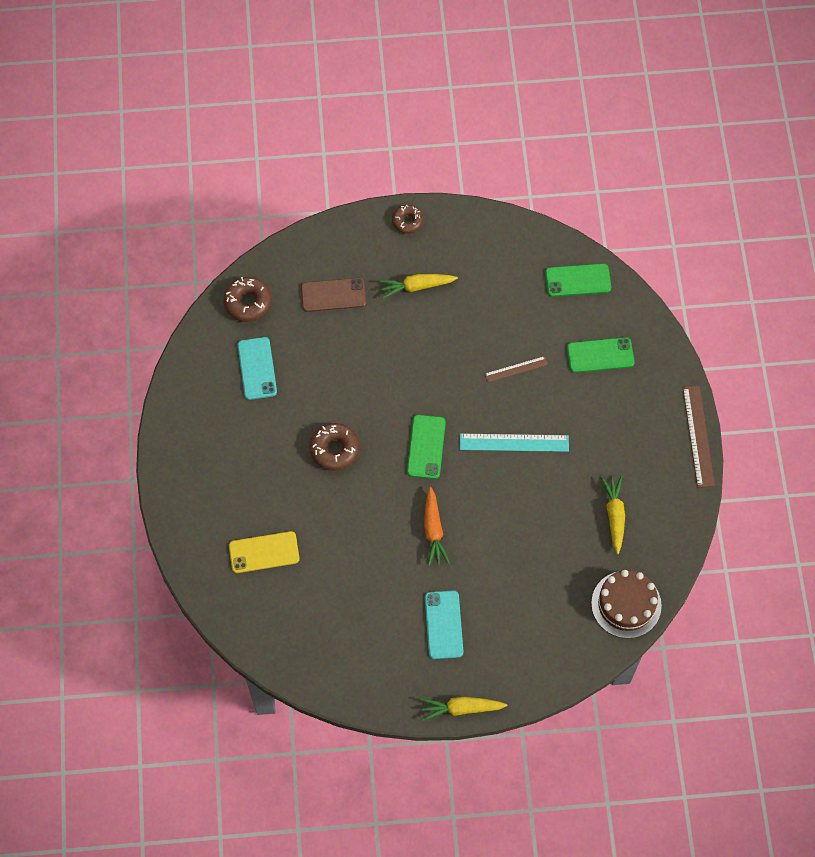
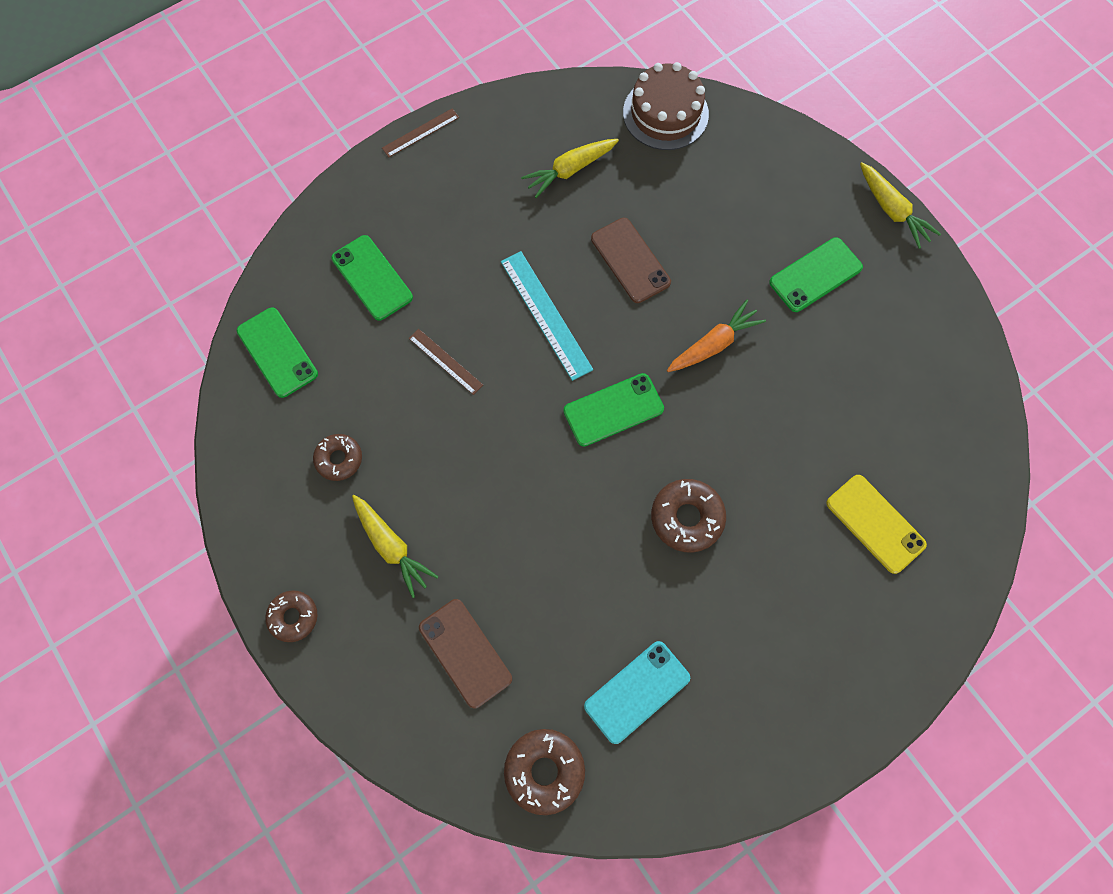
camera: 120 degrees left, 5 degrees up
(443, 625) = (815, 275): turquoise phone -> green phone
(487, 283) = (339, 459): none -> brown donut
(523, 515) = (630, 260): none -> brown phone
(698, 436) = (420, 132): brown ruler -> brown ruler, size x0.60

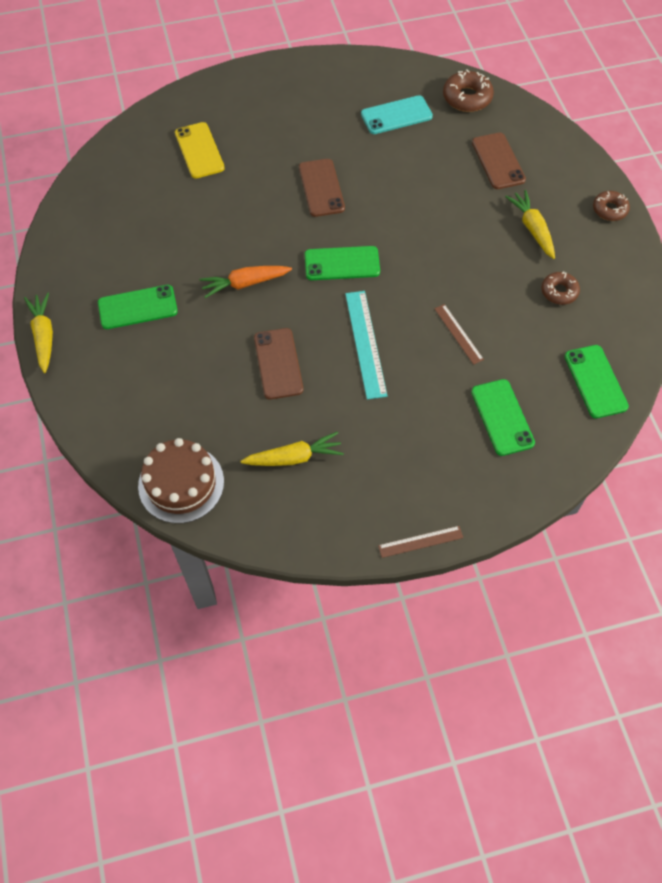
camera: 160 degrees left, 10 degrees down
(687, 517) = (321, 188): brown donut -> brown phone

